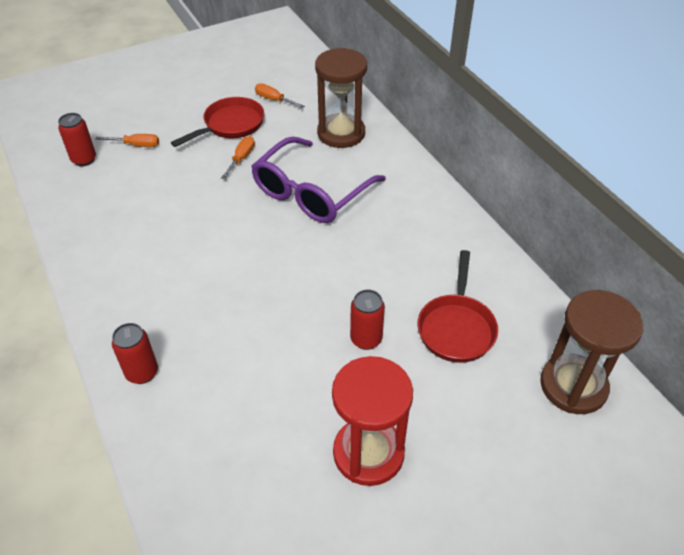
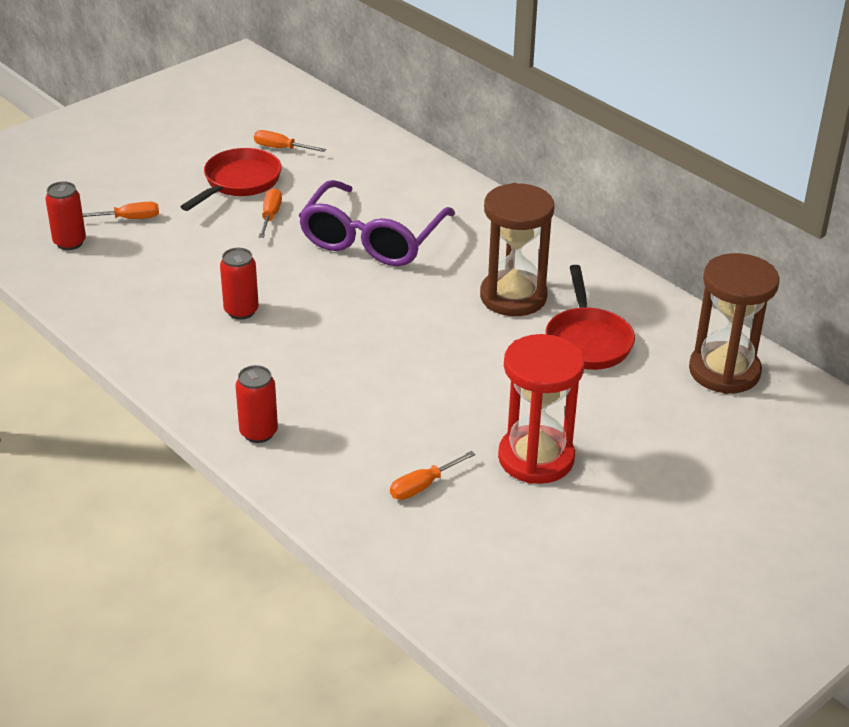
camera: 15 degrees left, 10 degrees down
(256, 463) = (423, 486): none -> orange screwdriver
(341, 133) = (381, 174): brown hourglass -> brown hourglass (513, 297)
(366, 339) = (494, 365): red can -> red can (241, 311)

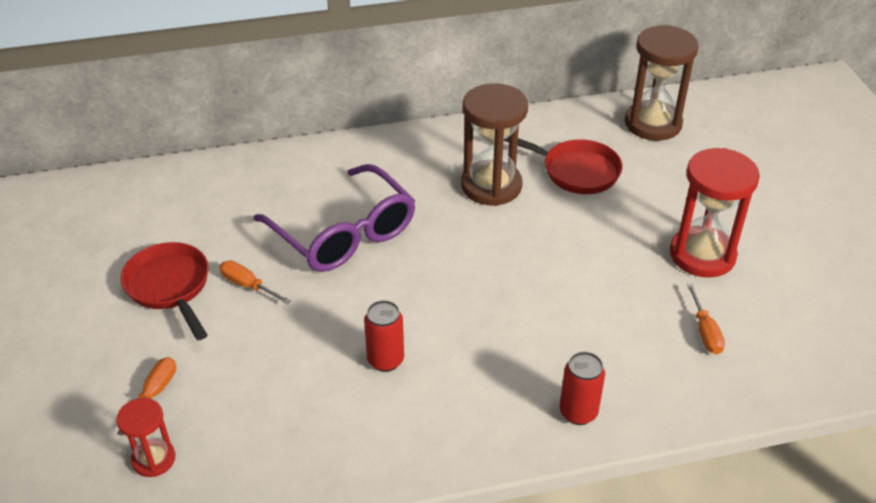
camera: 60 degrees left, 5 degrees up
(69, 242) = (153, 459): red can -> red hourglass
(281, 148) = (141, 237): orange screwdriver -> none

